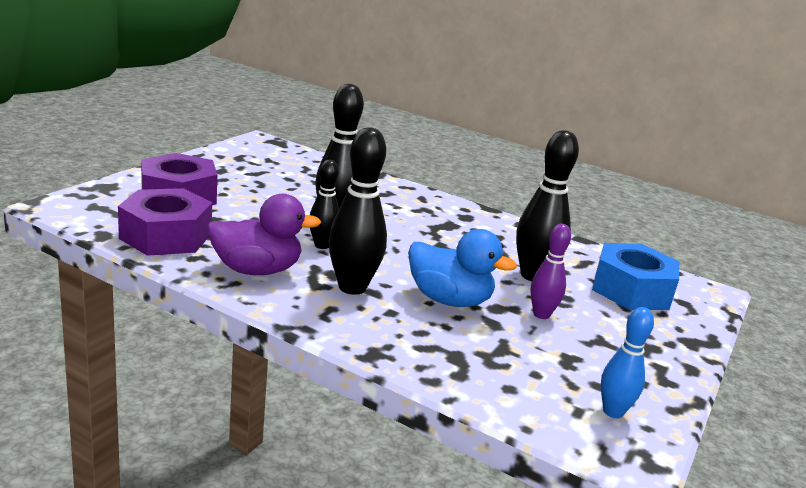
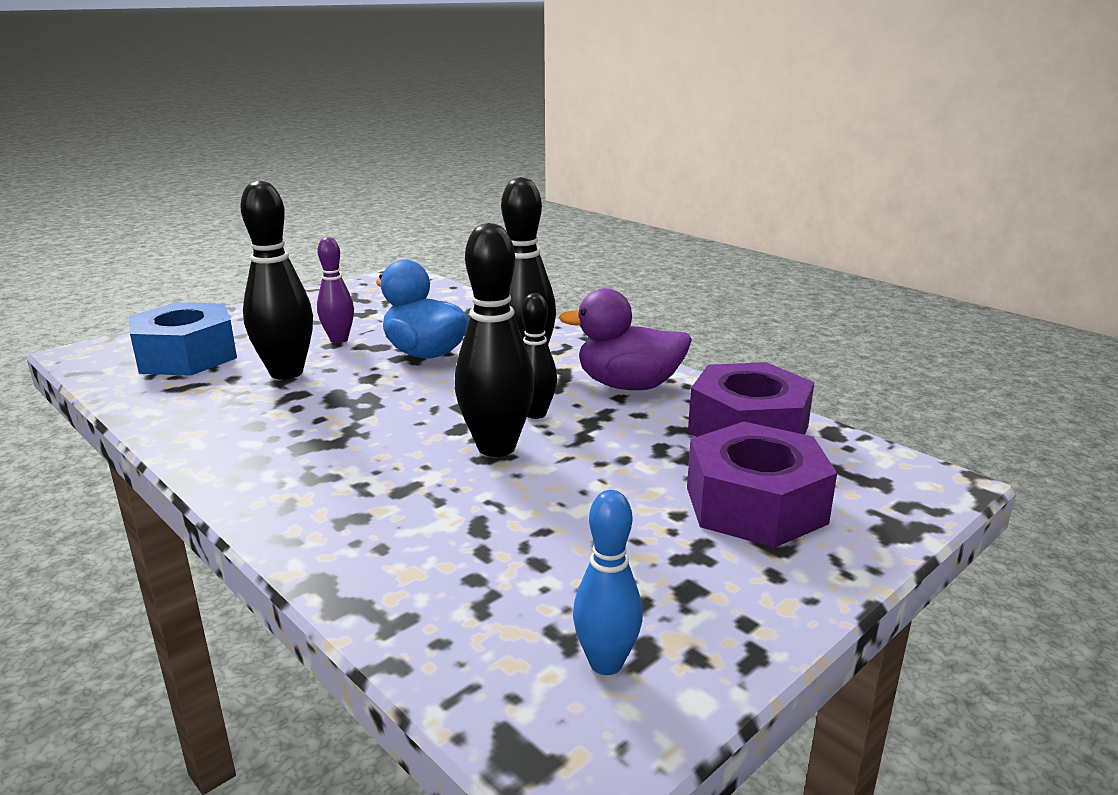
camera: 160 degrees left, 0 degrees up
(613, 412) = (377, 289): blue bowling pin -> blue bowling pin (606, 663)

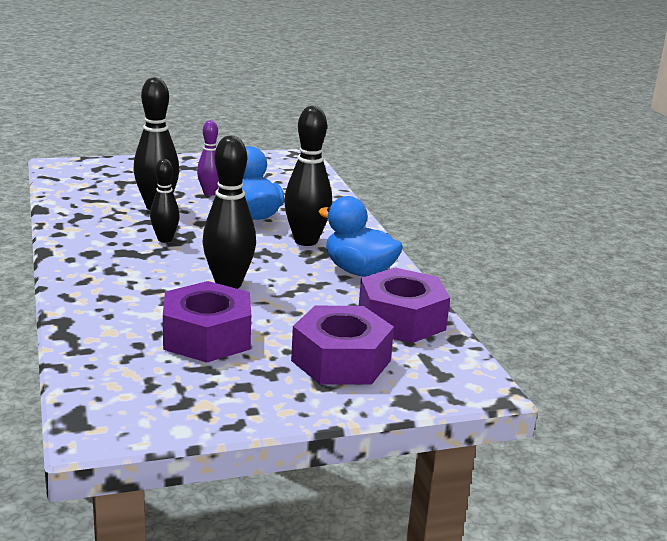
camera: 25 degrees right, 0 degrees up
(186, 356) = (111, 181): blue nut -> none
(535, 414) = (276, 272): black bowling pin -> black bowling pin (165, 239)
(556, 531) = (207, 337): none -> purple nut
(606, 663) = (157, 401): blue bowling pin -> none
(628, 385) = (359, 271): purple duck -> blue duck

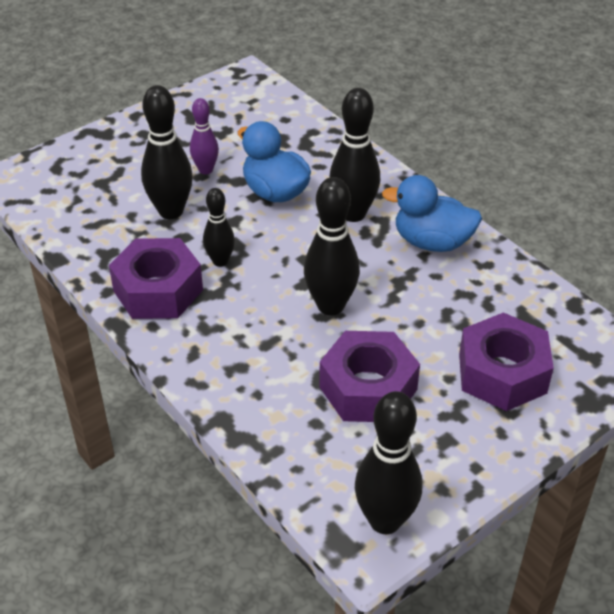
camera: 20 degrees left, 20 degrees up
(130, 418) = (385, 520): none -> black bowling pin
(401, 320) = (514, 297): purple nut -> purple nut (158, 290)

